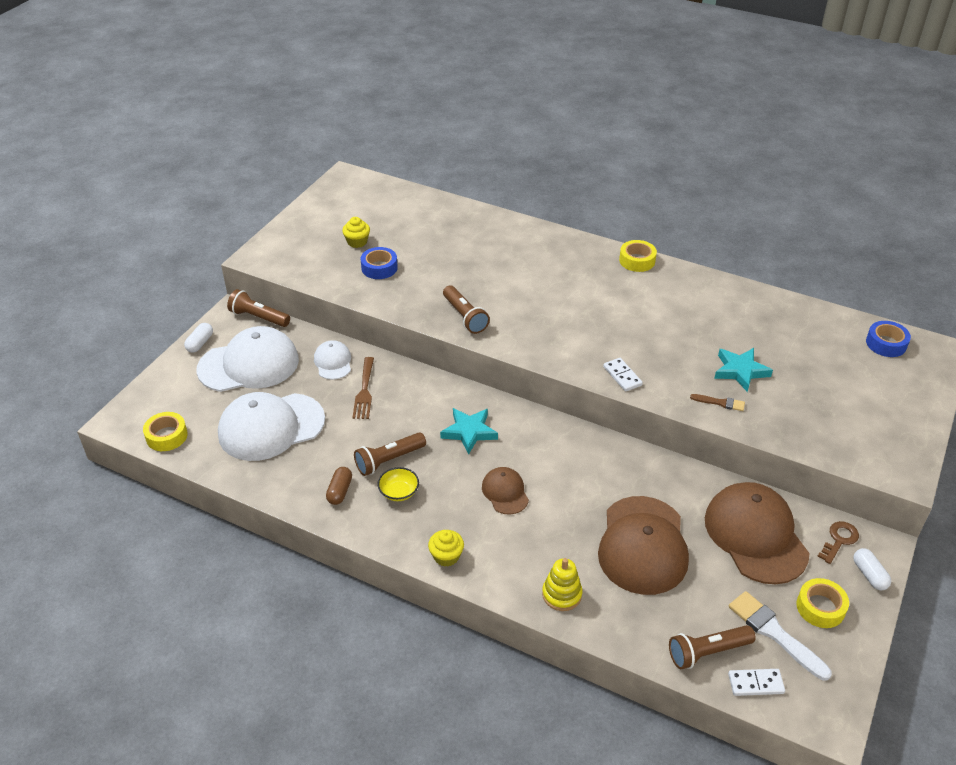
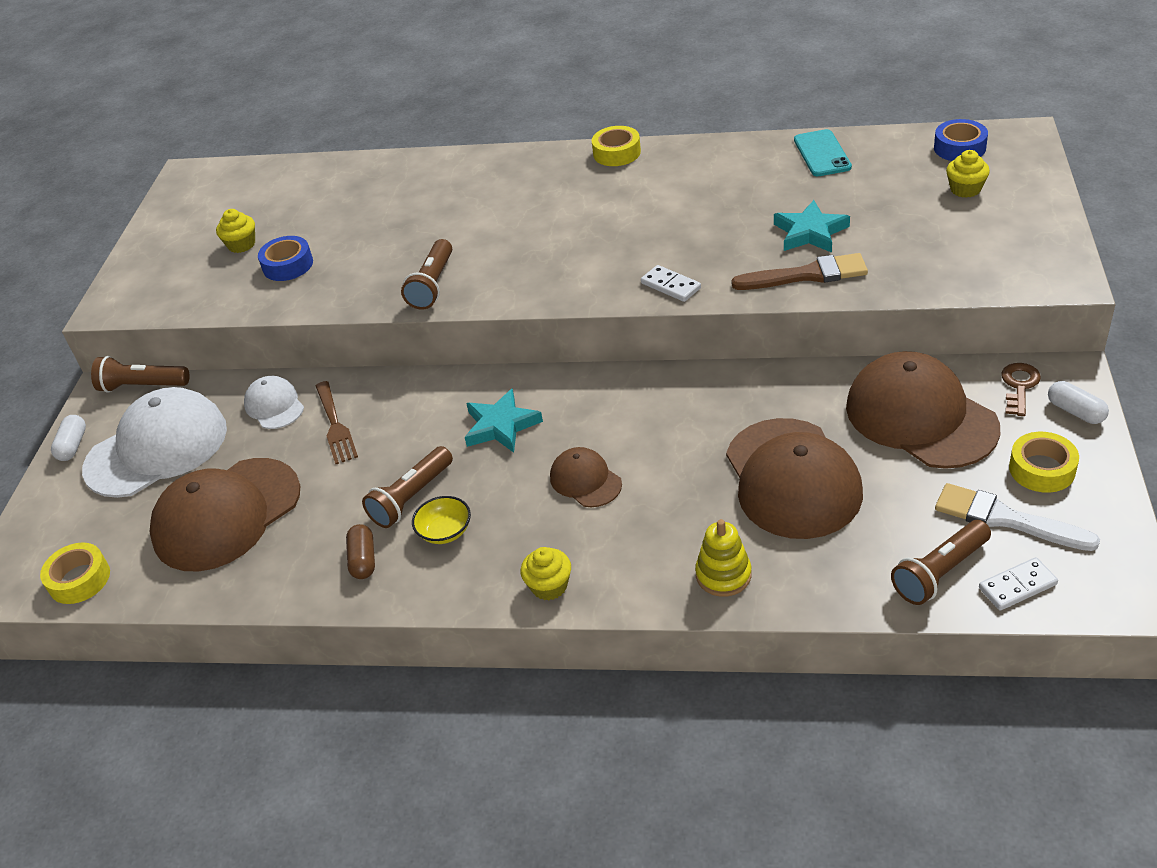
camera: 15 degrees left, 0 degrees up
(271, 427) = (226, 514): white cap -> brown cap
(465, 317) = (432, 285): brown flashlight -> brown flashlight turned 60 degrees clockwise
(720, 403) = (806, 275): brown brush -> brown brush, size x1.86
(782, 312) = (822, 153): none -> turquoise phone
(871, 378) = (965, 189): none -> yellow cupcake

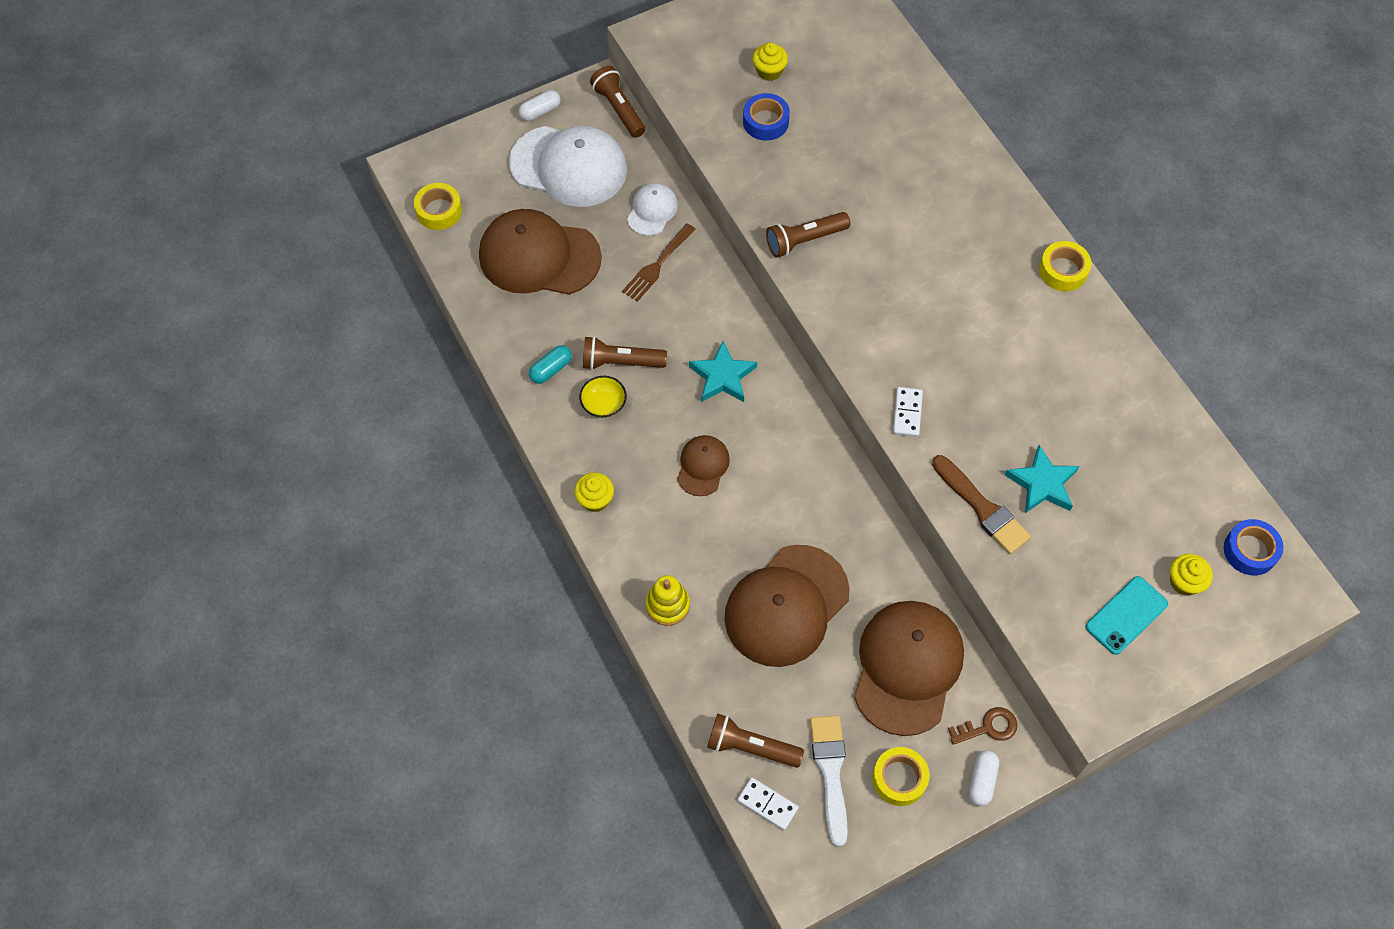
camera: 50 degrees right, 20 degrees up
(363, 560) = (551, 369): brown capsule -> turquoise capsule
(822, 153) = (1167, 438): turquoise phone -> turquoise phone (1126, 615)

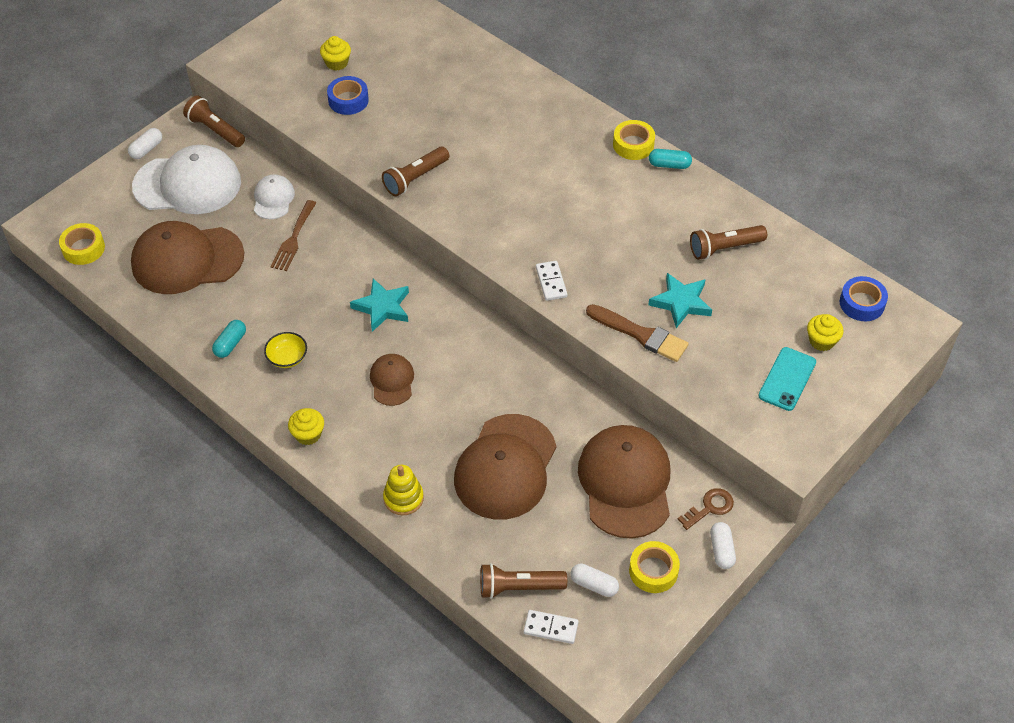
camera: 20 degrees left, 10 degrees down
(620, 362) = (290, 321): brown flashlight -> brown flashlight (724, 248)
(830, 772) = (594, 585): white brush -> white capsule
(1094, 308) = (669, 165): none -> turquoise capsule

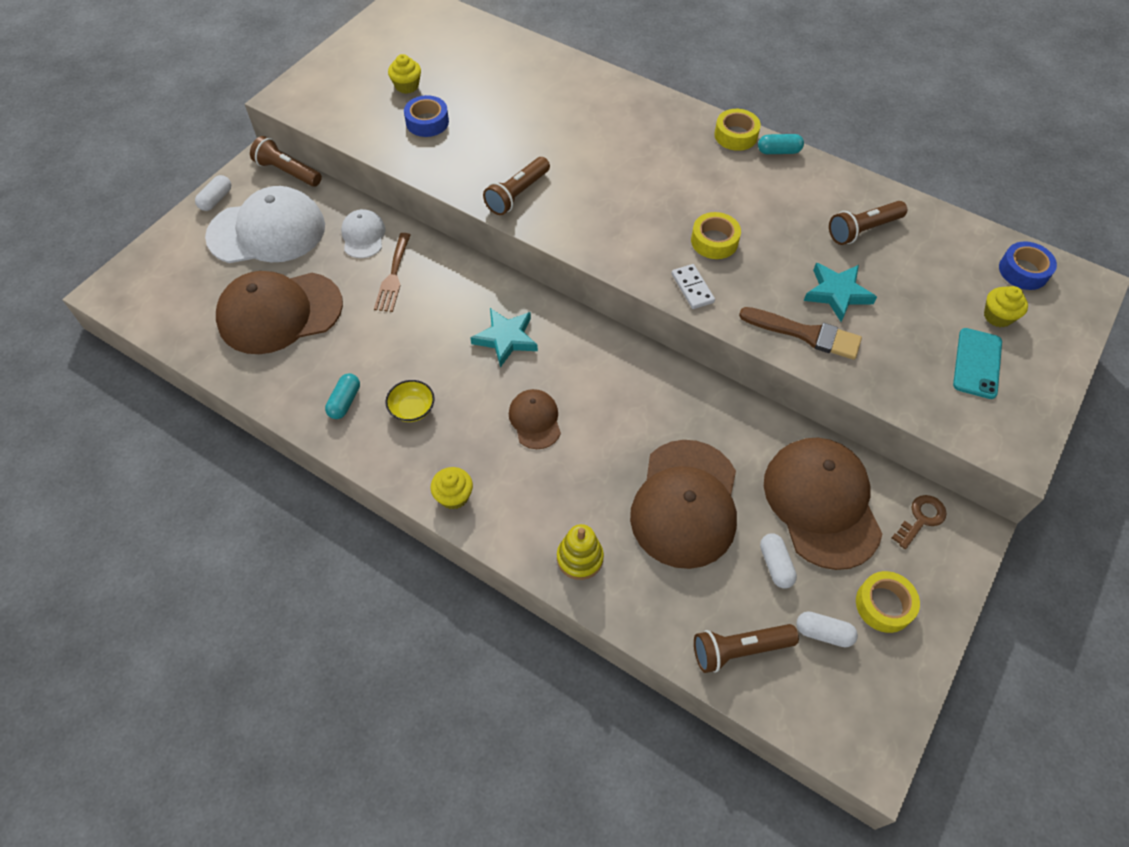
camera: 10 degrees left, 5 degrees up
(83, 248) = (160, 314): yellow tape -> yellow tape (714, 241)
(551, 628) = (790, 696): white domino -> none
(721, 550) = (950, 568): white capsule -> white capsule (775, 565)

